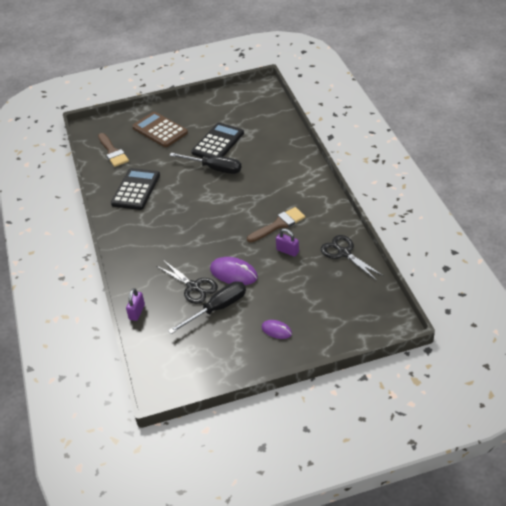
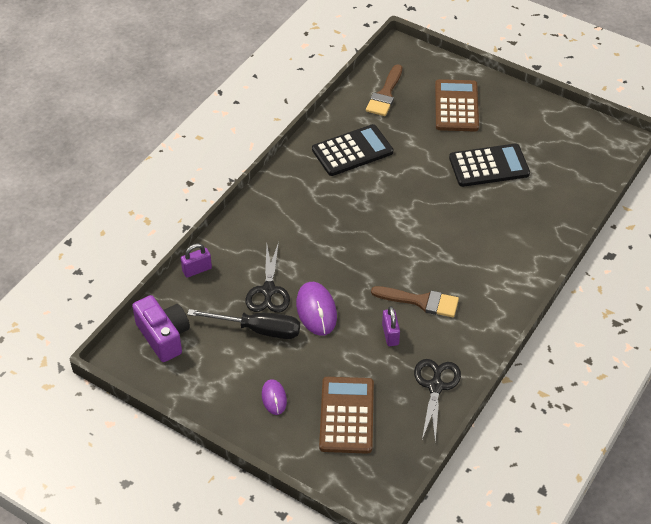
camera: 45 degrees right, 5 degrees up
(170, 359) = (164, 336): none -> purple camera
(214, 168) = (447, 191): black screwdriver -> none
(324, 303) = (347, 415): none -> brown calculator

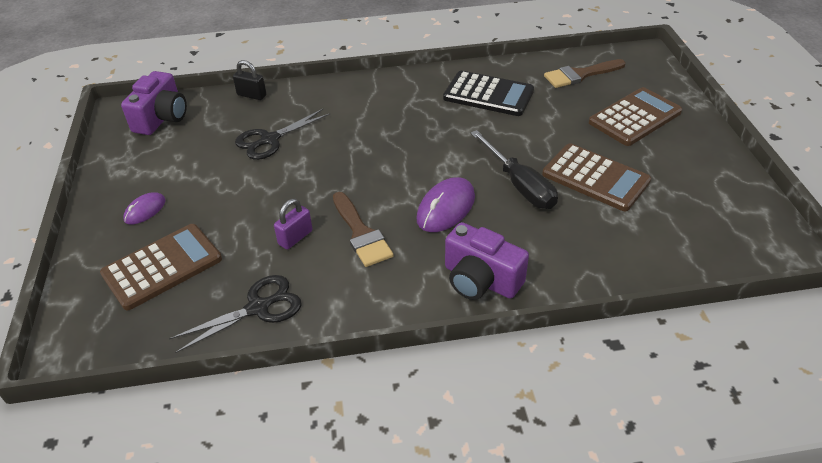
camera: 50 degrees right, 5 degrees down
(197, 270) = (251, 95): purple padlock -> black padlock
(258, 329) = (218, 158): black screwdriver -> black screwdriver (519, 185)
(316, 310) = (276, 177): purple mouse -> purple mouse (446, 208)
(489, 166) = (595, 178): black calculator -> brown calculator
(516, 274) = (480, 280): none -> purple camera

